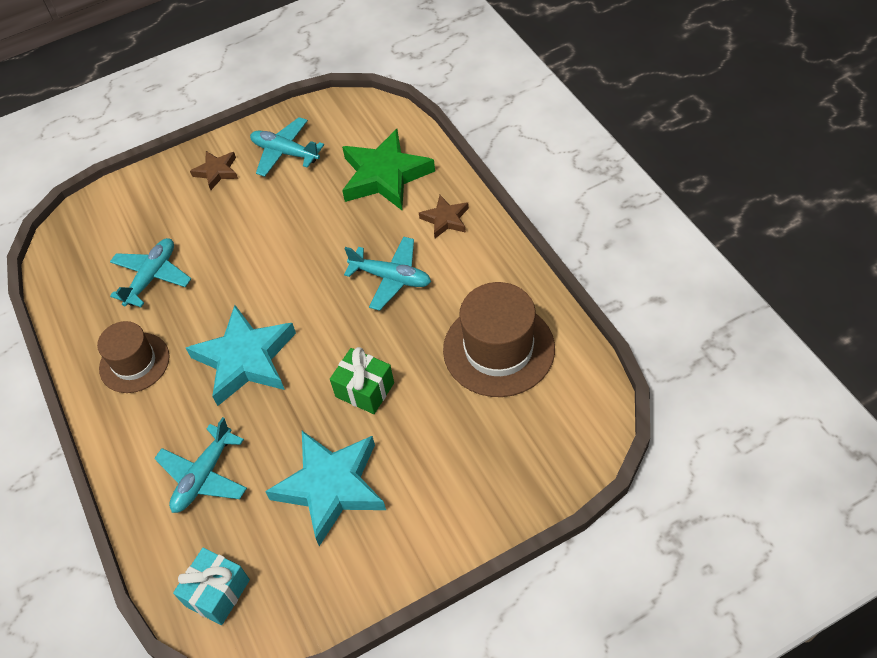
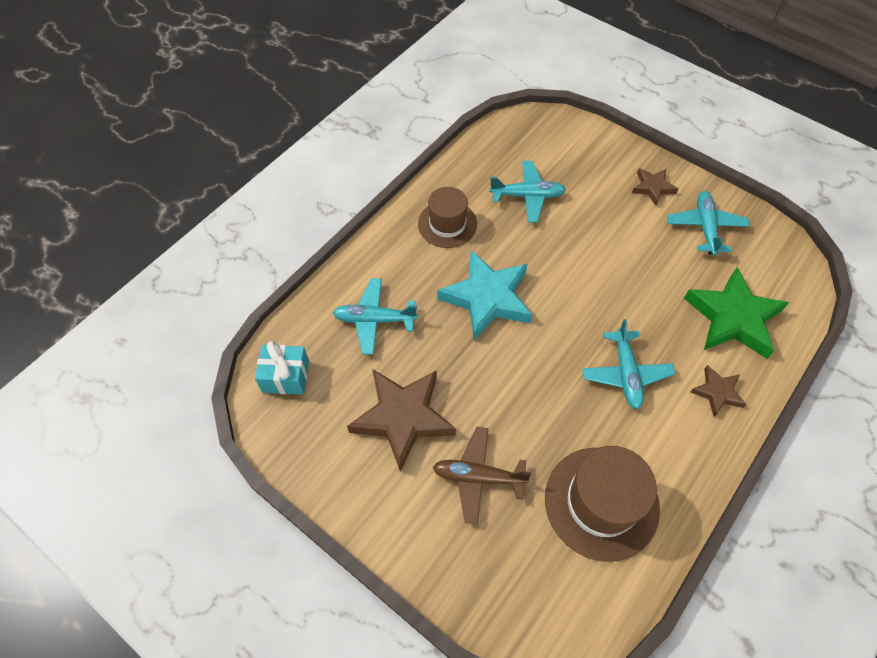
camera: 60 degrees right, 5 degrees up
(331, 487) = (403, 418): turquoise star -> brown star
(364, 390) = (503, 403): green gift -> none
(427, 440) = (478, 477): none -> brown plane

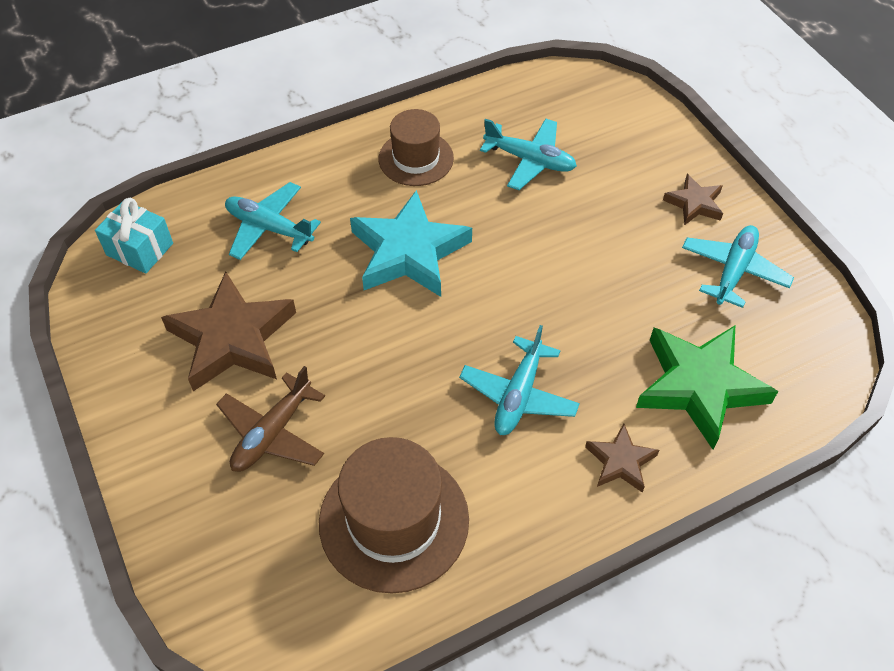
camera: 25 degrees right, 5 degrees down
(478, 477) = (272, 433): brown plane -> brown plane turned 90 degrees counterclockwise

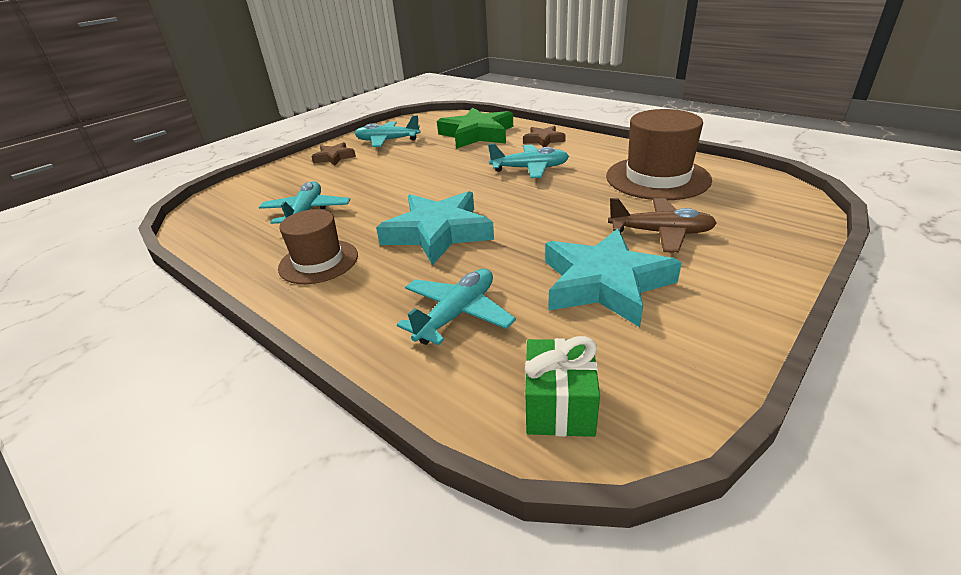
camera: 110 degrees left, 20 degrees down
(140, 249) = (559, 406): turquoise gift -> green gift
(232, 338) = (604, 283): brown star -> turquoise star
(269, 228) = (457, 314): turquoise plane -> turquoise plane turned 150 degrees counterclockwise

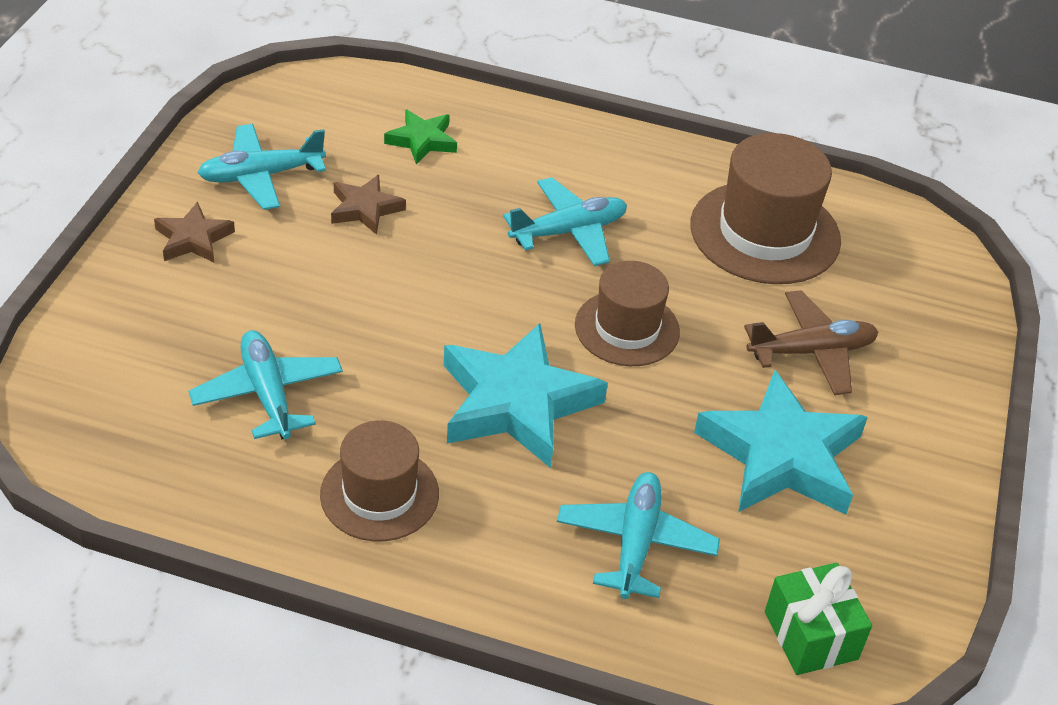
camera: 30 degrees left, 10 degrees up
(477, 134) = (422, 141): green star -> green star, size x0.51
(535, 209) = (627, 328): none -> brown hat
(543, 140) = (549, 148): brown star -> brown star (365, 209)

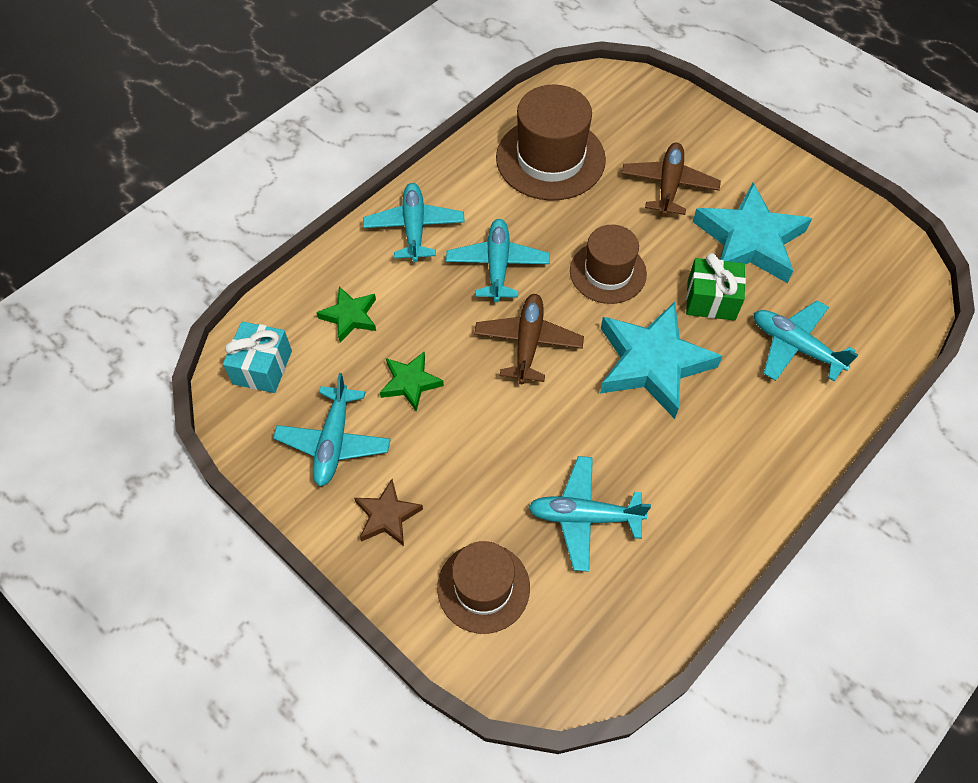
camera: 60 degrees left, 15 degrees up
(321, 101) = (262, 367): none -> turquoise gift
(365, 209) = (410, 383): brown star -> green star
(379, 494) = (707, 477): brown hat -> brown hat (483, 587)
(475, 286) = (528, 343): none -> brown plane
(573, 152) = (414, 228): none -> turquoise plane
(810, 635) = (889, 290): green gift -> green gift (711, 300)

